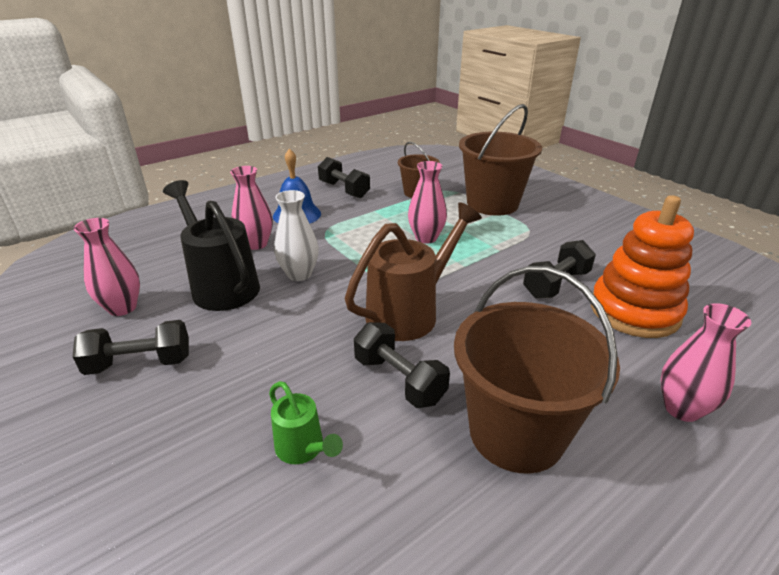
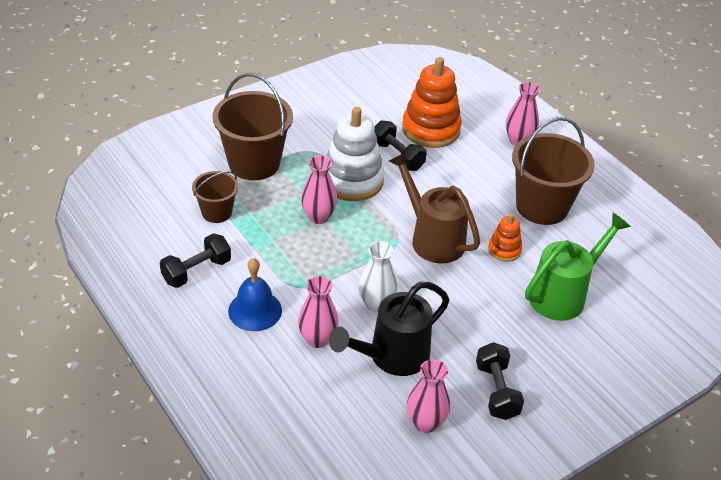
camera: 90 degrees left, 10 degrees up
(303, 449) = (563, 294): green watering can -> green watering can, size x1.94
(399, 380) = (504, 250): black dumbbell -> orange stacking toy
(493, 255) = (352, 181): none -> white stacking toy

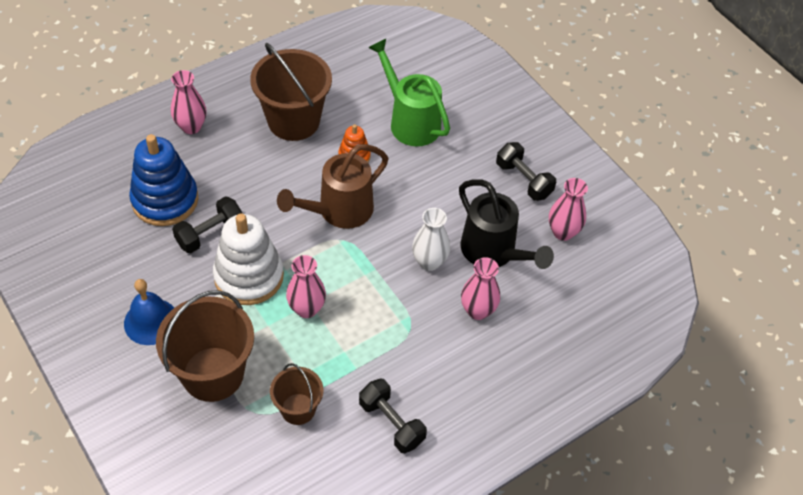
camera: 90 degrees left, 10 degrees up
(255, 310) = (444, 365): blue bell -> blue bell (151, 321)
(431, 129) = (165, 200): orange stacking toy -> blue stacking toy
(496, 391) = (523, 180): black dumbbell -> black dumbbell turned 60 degrees clockwise

